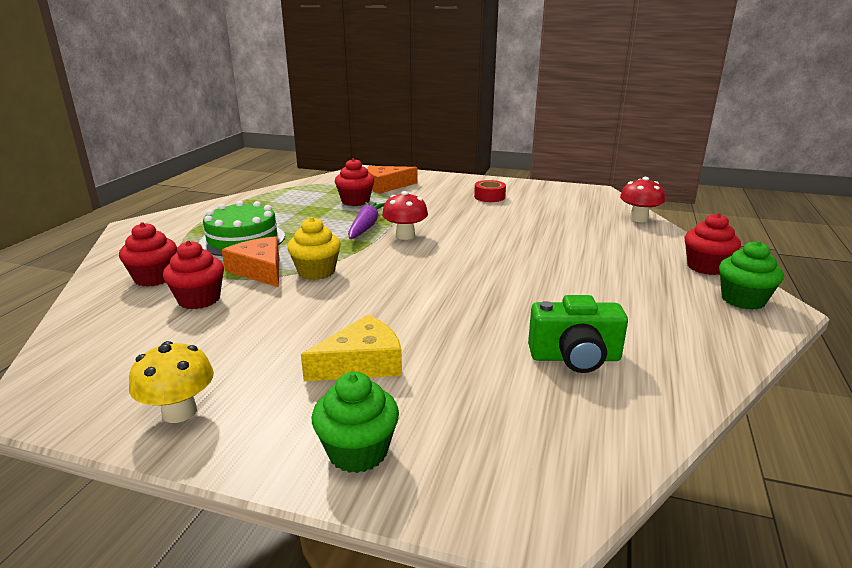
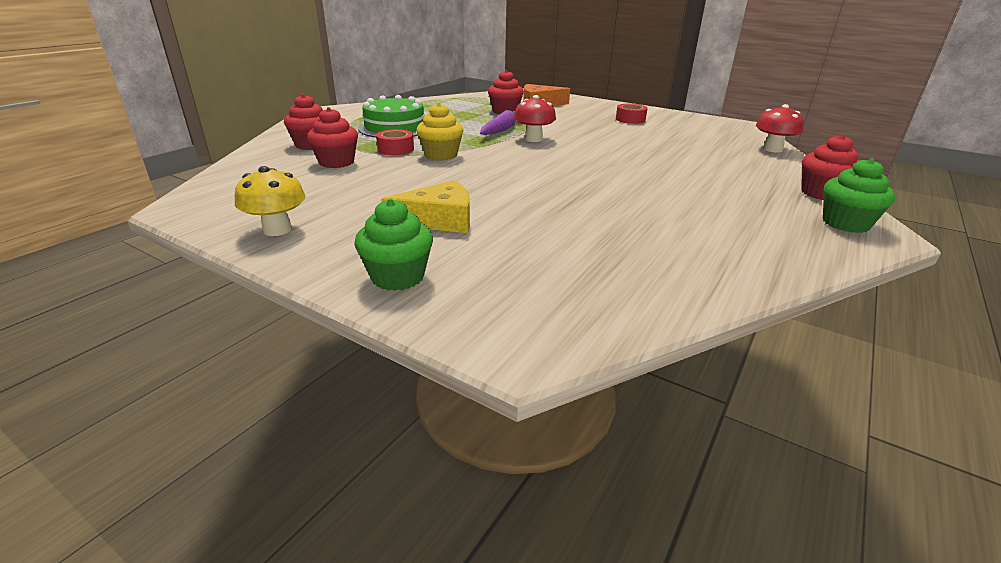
camera: 15 degrees right, 5 degrees up
(260, 270) = (395, 149): orange cheese -> red tape
(575, 358) = (635, 243): green camera -> none

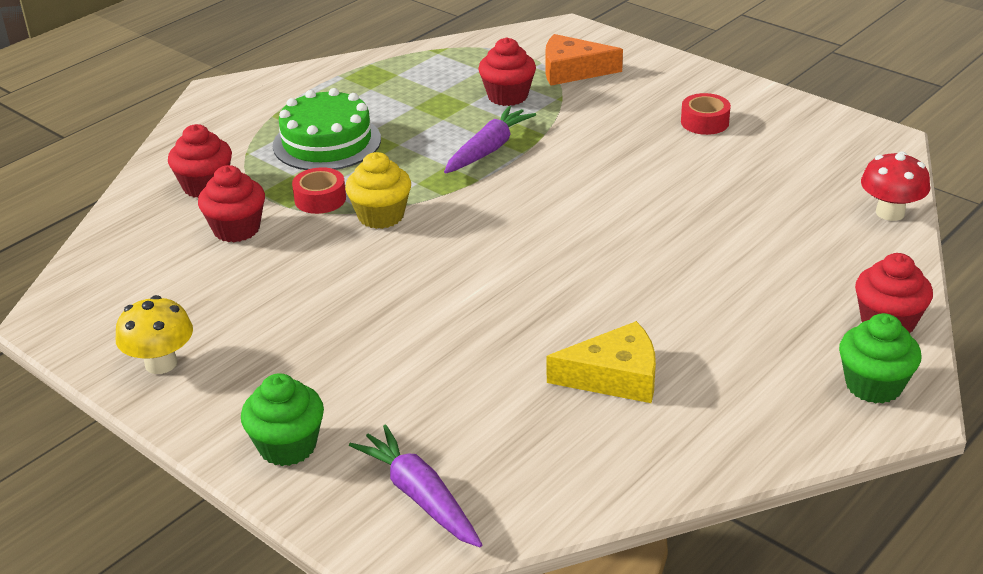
camera: 10 degrees right, 5 degrees up
(439, 220) = (350, 355): yellow cheese -> yellow cheese (614, 377)
(532, 306) = (420, 496): none -> purple carrot
(533, 139) = (527, 177): red mushroom -> none

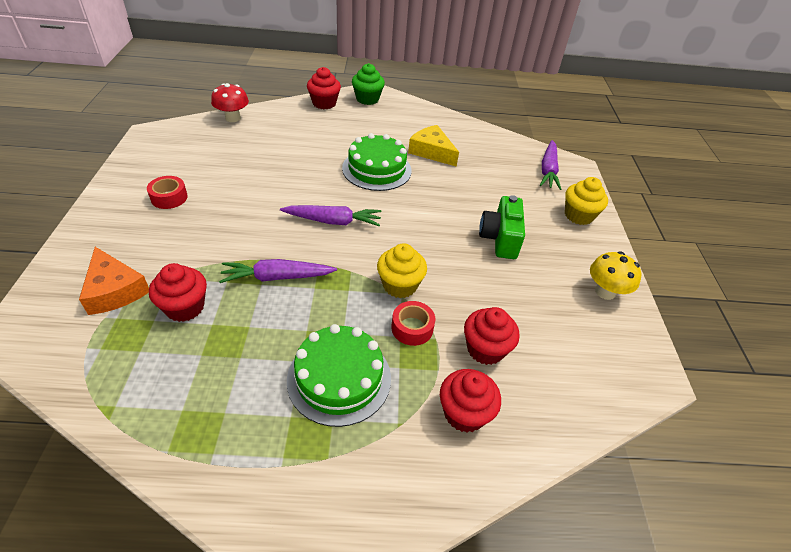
camera: 135 degrees left, 10 degrees up
(287, 446) = (578, 215): green cupcake -> yellow cupcake
(349, 330) = (500, 239): none -> green camera
(539, 213) = (333, 221): none -> purple carrot
(619, 294) = (377, 169): none -> green cake

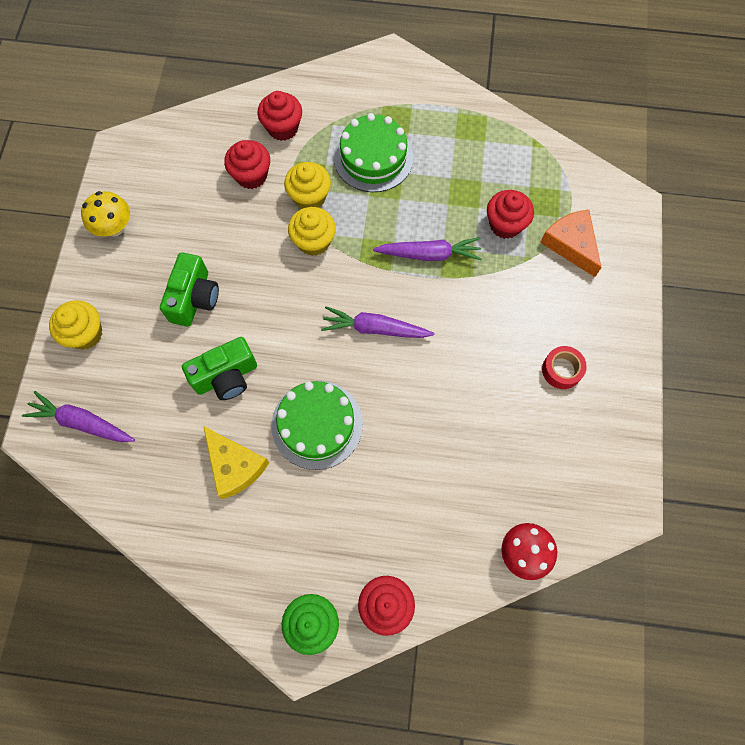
camera: 170 degrees left, 25 degrees up
(412, 328) = (309, 197): red tape -> yellow cupcake
(453, 192) = (226, 377): none -> green camera
(548, 170) = (82, 422): purple carrot -> purple carrot turned 90 degrees counterclockwise

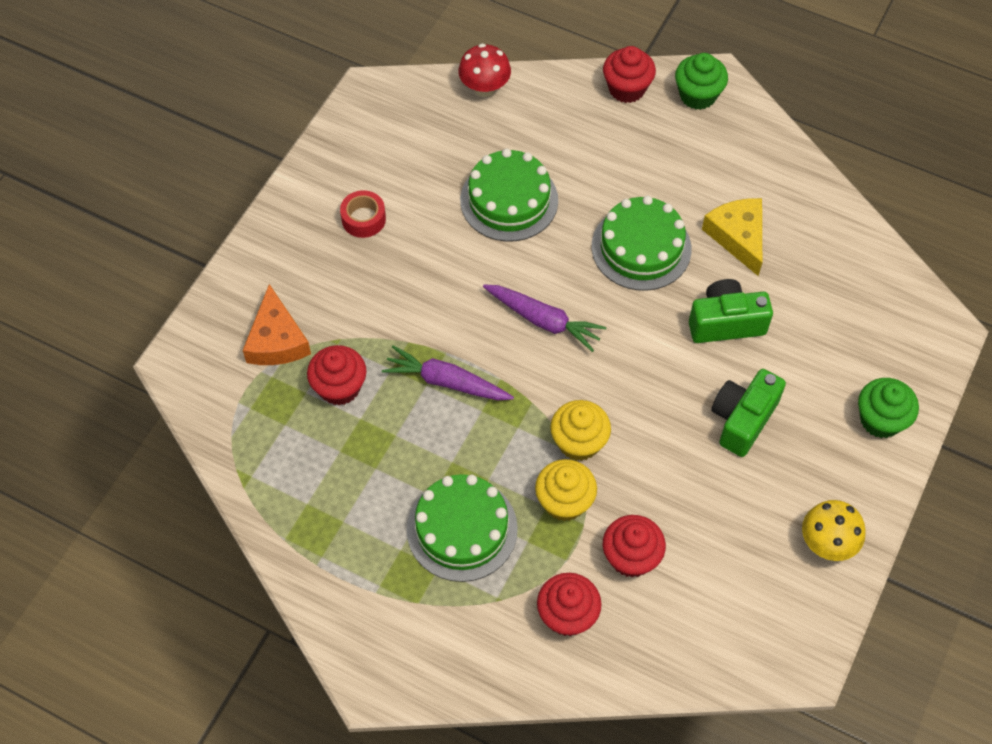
camera: 160 degrees left, 10 degrees down
(82, 422) = (894, 326): purple carrot -> none
(85, 334) = (880, 420): yellow cupcake -> green cupcake
(448, 432) = (509, 200): none -> green cake

